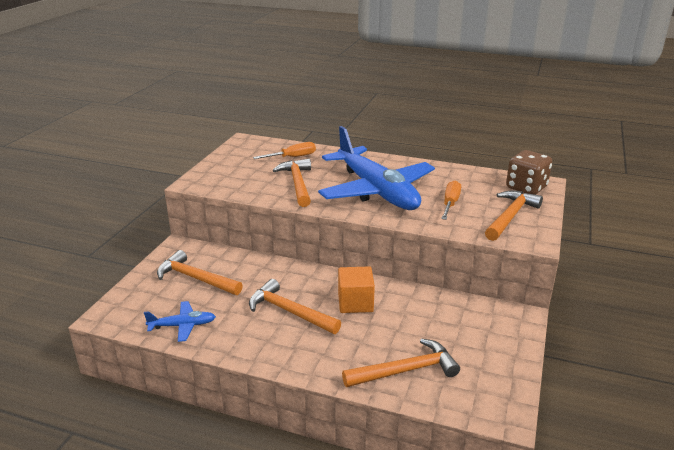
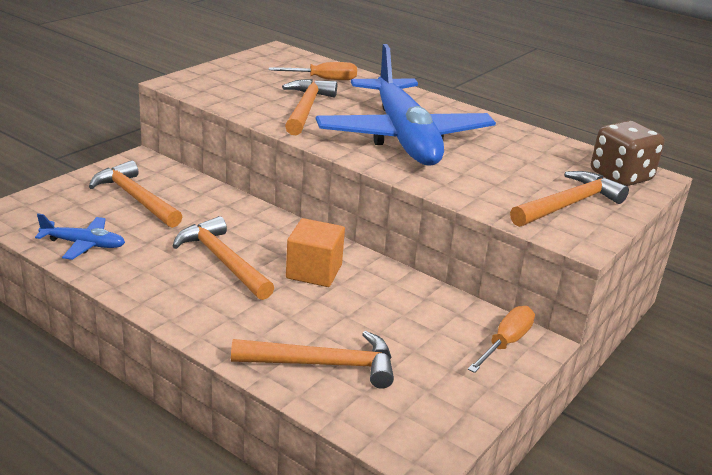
camera: 15 degrees right, 0 degrees up
(450, 203) = (493, 172): orange screwdriver -> orange screwdriver (505, 343)

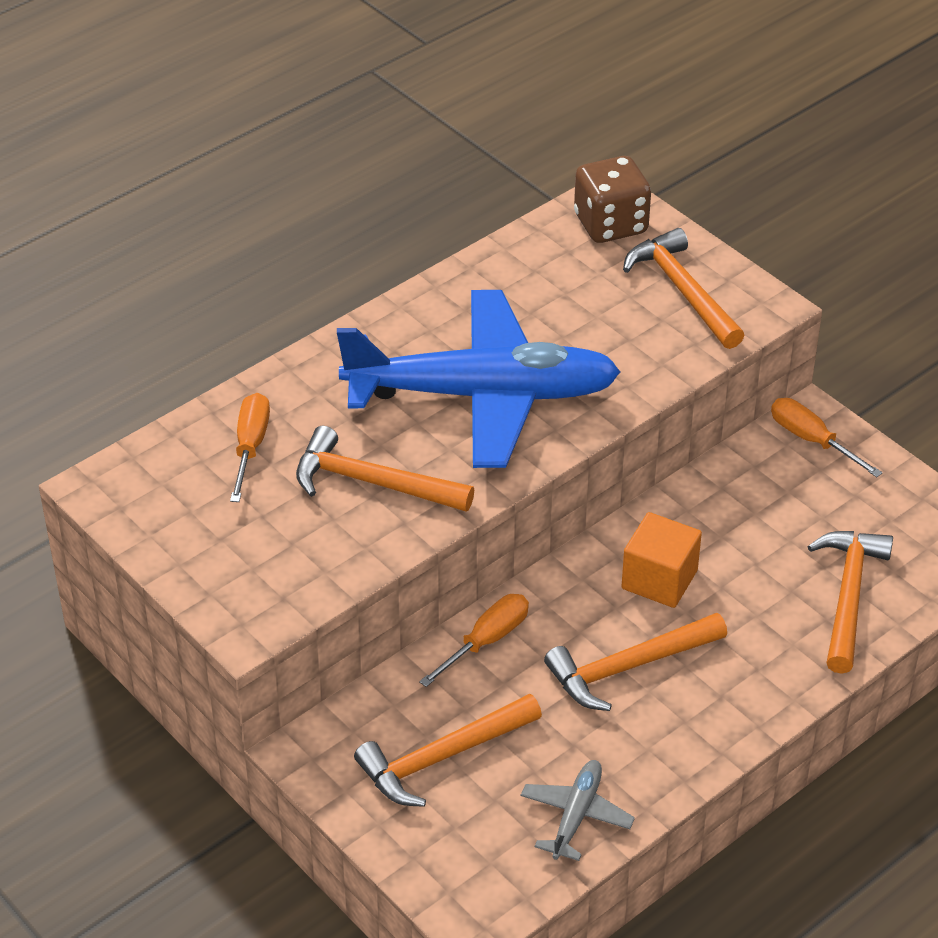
camera: 75 degrees left, 15 degrees up
(83, 244) = (576, 815): blue plane -> grey plane
(238, 209) = (486, 641): none -> orange screwdriver

